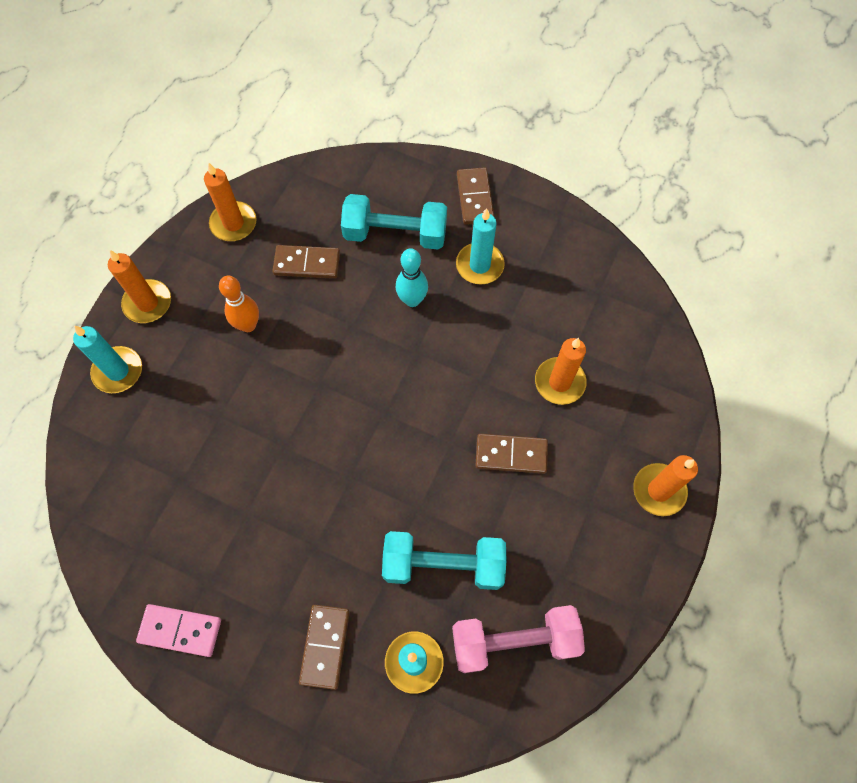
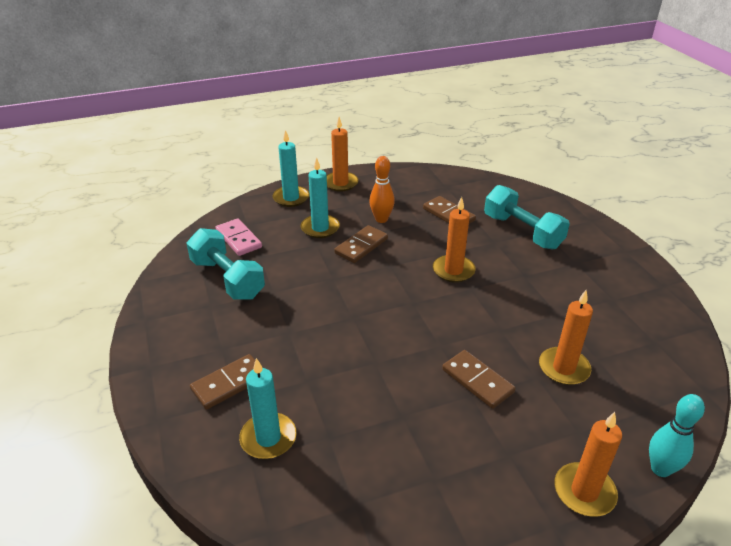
camera: 45 degrees right, 30 degrees down
(180, 630) = (170, 314): pink domino -> pink domino (238, 239)
(233, 223) = (426, 179): orange candle -> orange candle (453, 270)
(412, 300) = (497, 265): turquoise bowling pin -> turquoise bowling pin (660, 469)
(443, 564) = (355, 402): turquoise dumbbell -> turquoise dumbbell (227, 279)
(474, 198) = (600, 244): brown domino -> brown domino (361, 246)
(479, 265) = (567, 276): turquoise candle -> turquoise candle (320, 228)
(514, 641) = (350, 487): pink dumbbell -> none

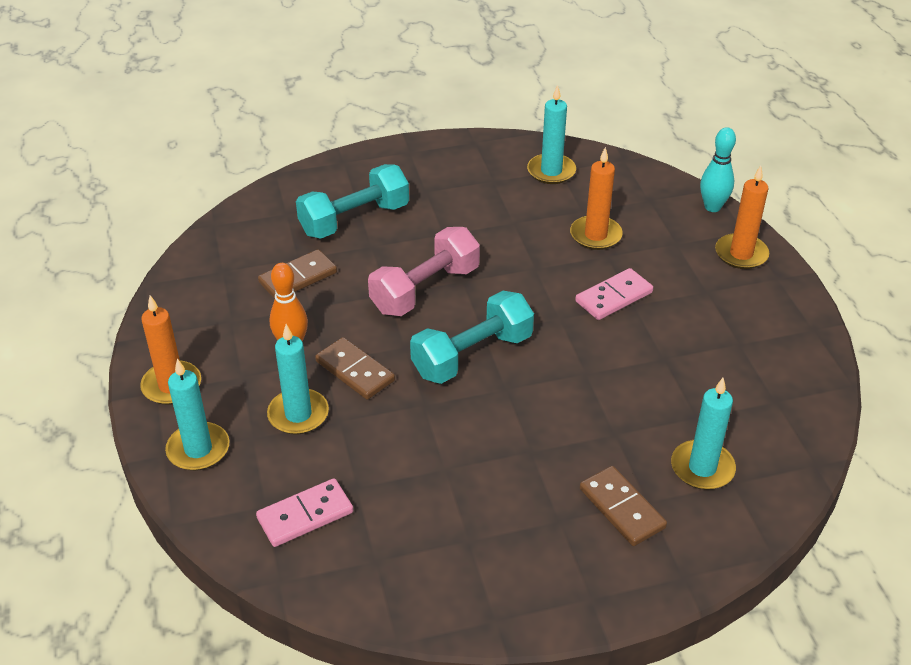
camera: 85 degrees left, 5 degrees up
(227, 279) = (408, 523): turquoise dumbbell -> turquoise dumbbell (472, 355)
(453, 270) = (425, 290): orange candle -> pink dumbbell
(477, 381) = (613, 297): brown domino -> pink domino
(649, 336) = (551, 171): none -> turquoise candle

